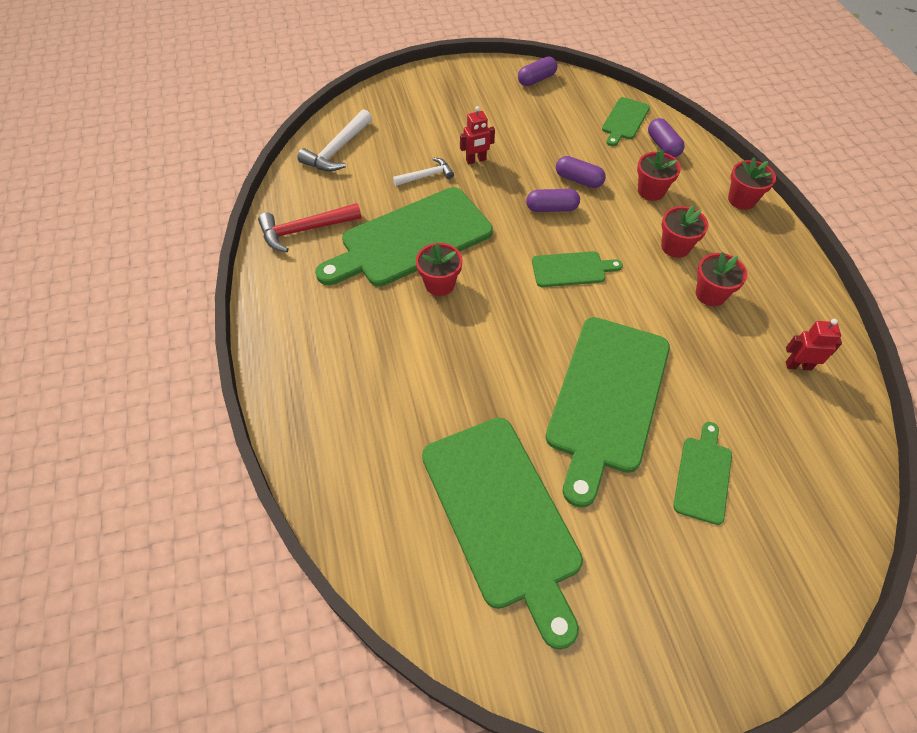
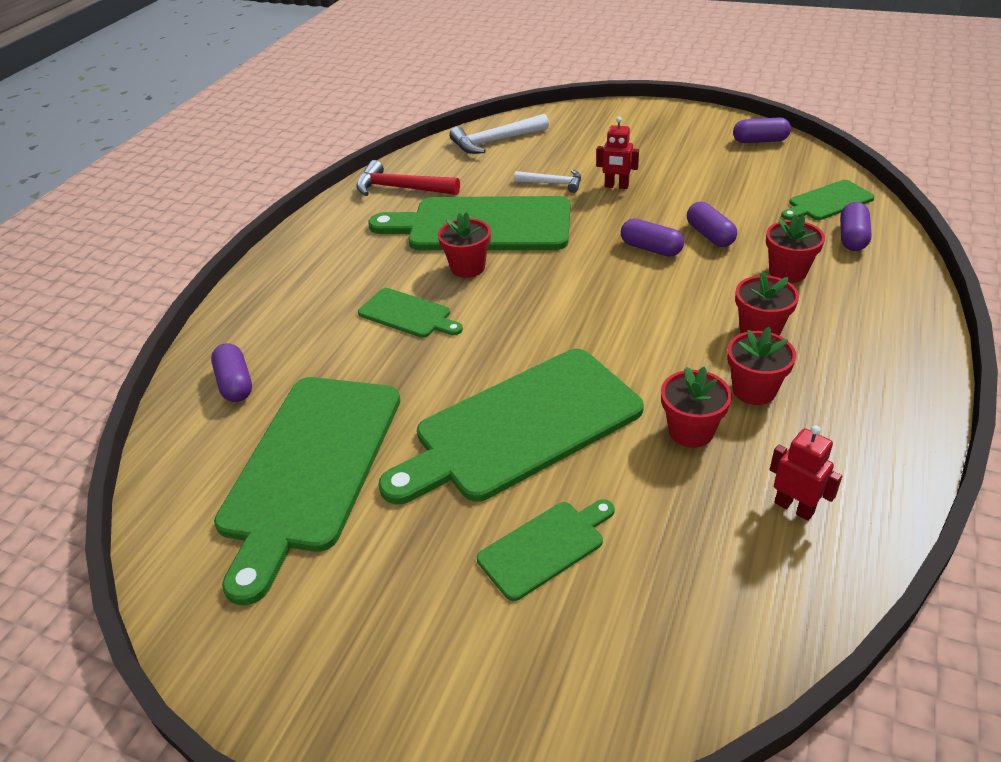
camera: 40 degrees right, 15 degrees down
(367, 483) = (235, 383): none -> purple capsule
(572, 269) = (613, 305): green cutting board -> green cutting board (408, 314)
(741, 200) = (904, 319): red flower pot -> red flower pot (691, 431)

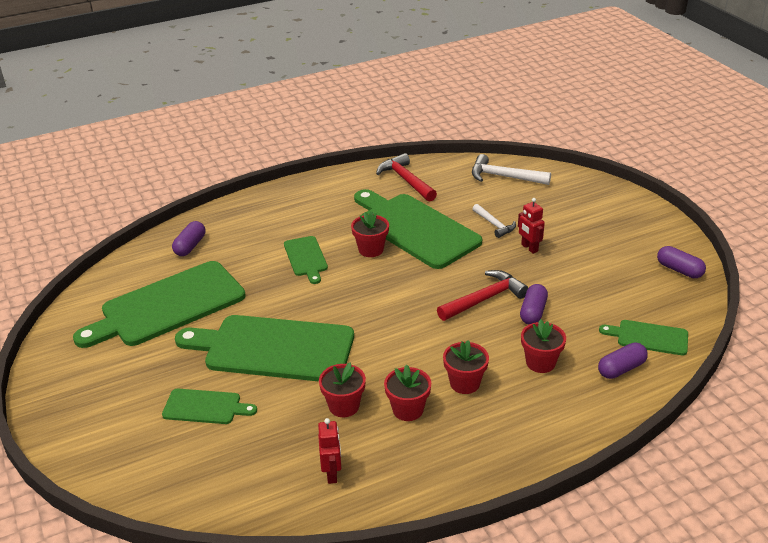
camera: 40 degrees right, 5 degrees down
(651, 249) = (484, 299): purple capsule -> red hammer

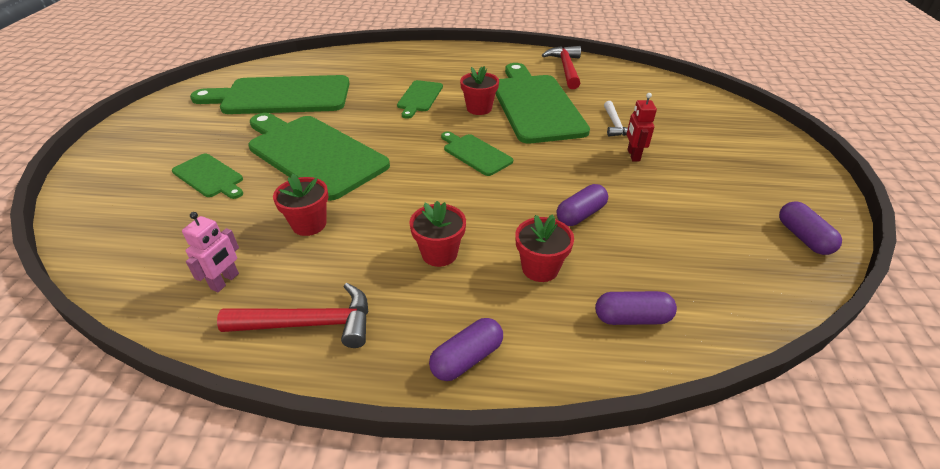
camera: 30 degrees right, 5 degrees up
(190, 246) = (346, 63): purple capsule -> purple capsule (467, 358)
(332, 474) = (225, 281): red robot -> pink robot
(408, 410) = (358, 254): red flower pot -> none
(484, 299) = (541, 183): red hammer -> red hammer (310, 323)
(504, 177) = (662, 91): white hammer -> none
(648, 337) = (700, 296): green cutting board -> green cutting board (475, 153)

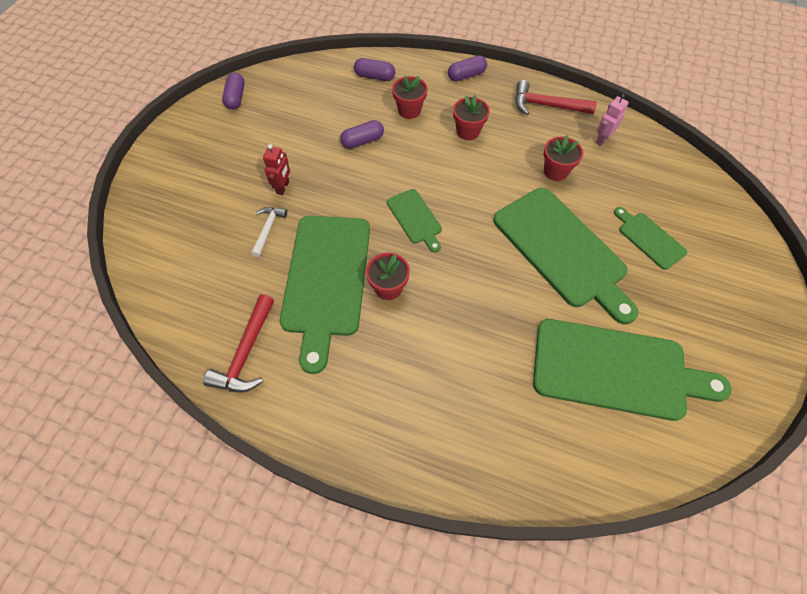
camera: 165 degrees left, 20 degrees up
(419, 97) = (449, 326): green cutting board -> none

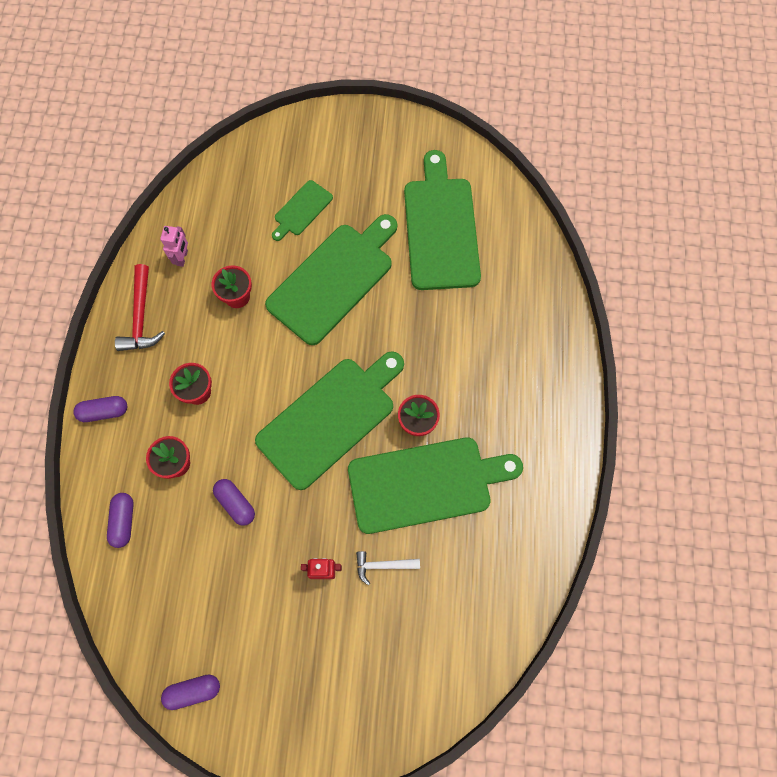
camera: 105 degrees left, 10 degrees up
(246, 353) = (522, 531): red hammer -> none
(415, 218) = (330, 418): green cutting board -> green cutting board, size x2.07
(466, 75) = (104, 412): purple capsule -> purple capsule turned 60 degrees counterclockwise
(602, 139) = (182, 258): pink robot -> pink robot turned 105 degrees counterclockwise

